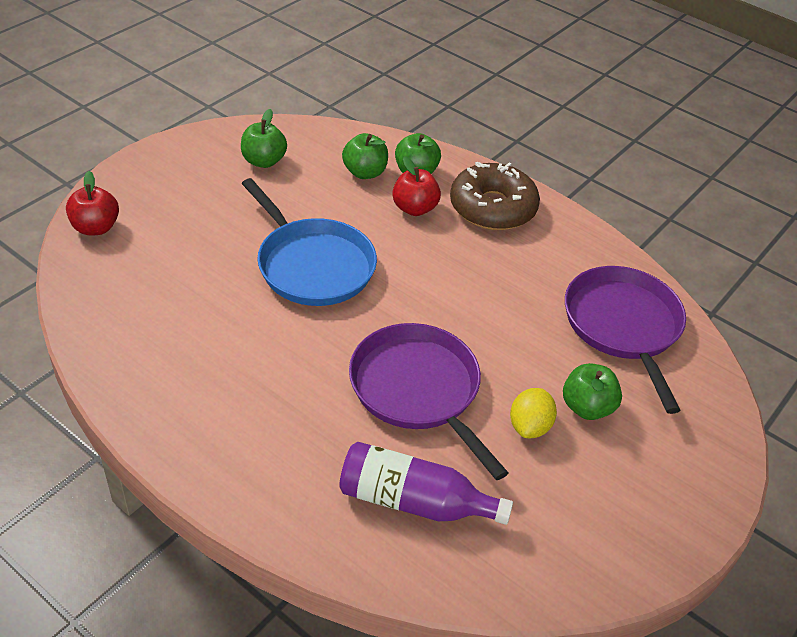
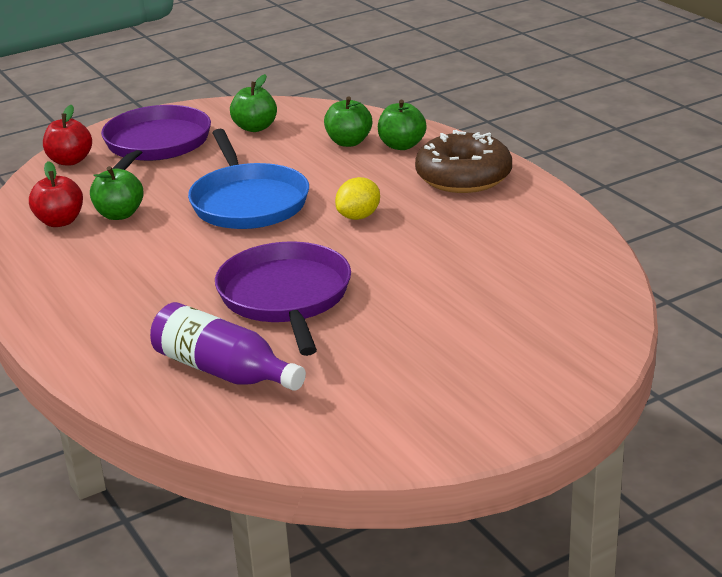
camera: 25 degrees right, 15 degrees down
(414, 208) = (380, 171): red apple -> red apple (60, 221)
(529, 426) = (379, 335): yellow lemon -> yellow lemon (358, 216)
(587, 407) = (451, 330): green apple -> green apple (119, 214)
(623, 326) = (539, 276): purple pan -> purple pan (155, 145)

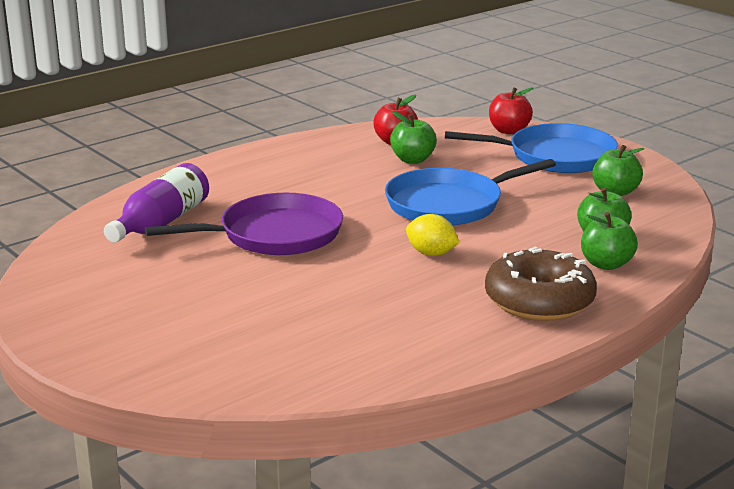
camera: 80 degrees right, 5 degrees down
(155, 145) = (555, 156): purple pan -> blue pan

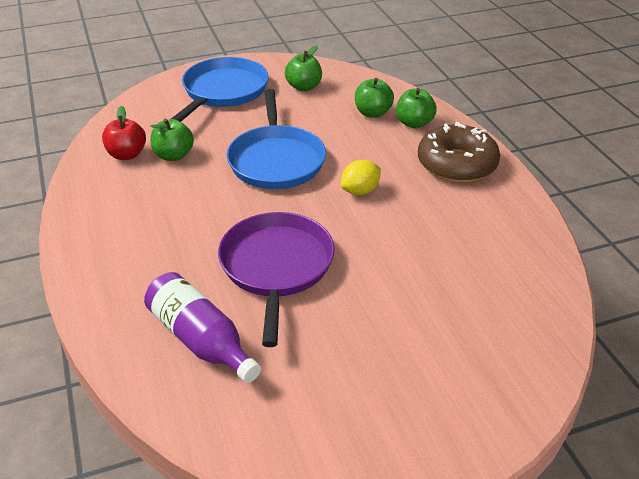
camera: 70 degrees left, 15 degrees up
(509, 131) = (155, 96): red apple -> none

